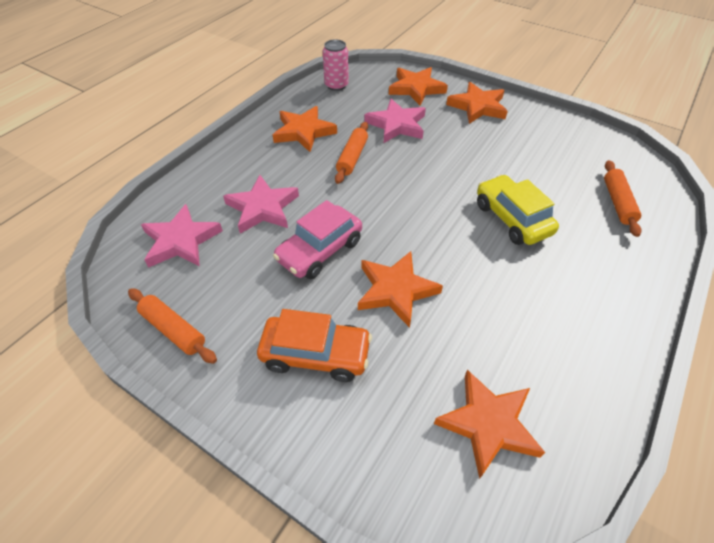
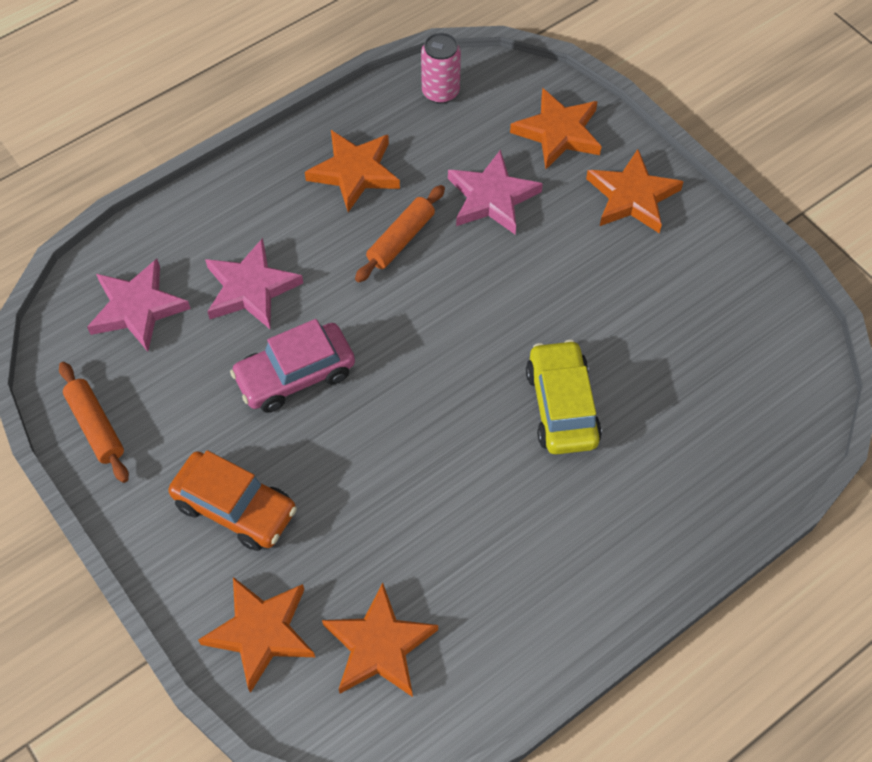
camera: 20 degrees right, 10 degrees up
(395, 290) = (360, 459): orange star -> orange star (261, 632)
(617, 202) = (723, 427): orange rolling pin -> none

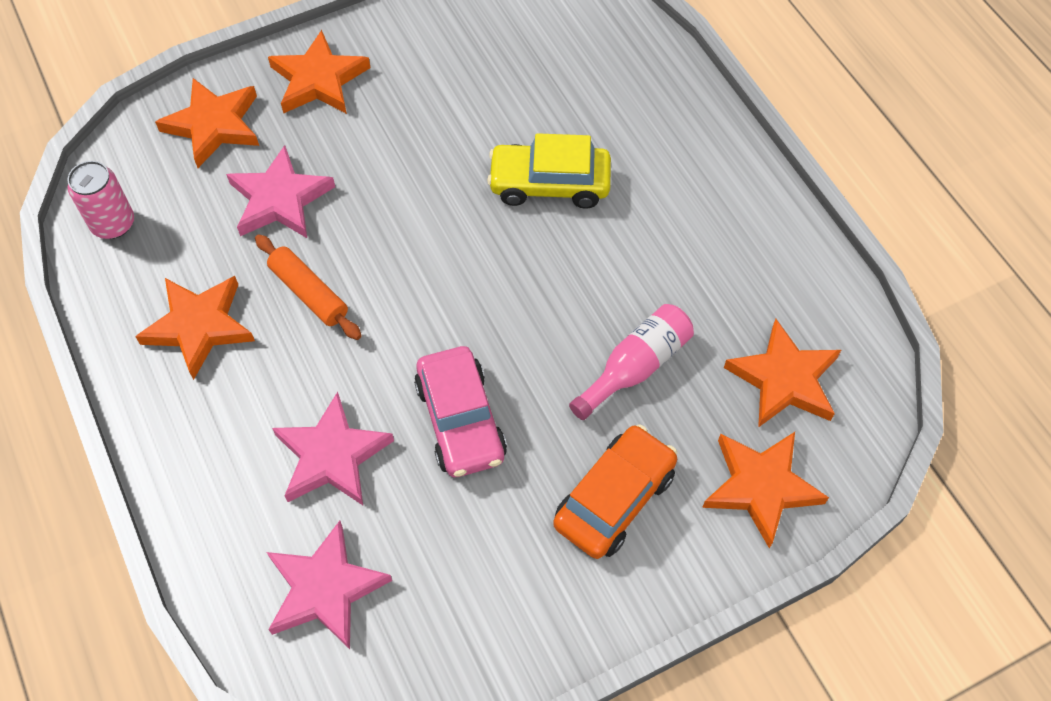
camera: 80 degrees left, 0 degrees up
(96, 426) = (483, 648): orange rolling pin -> none
(371, 508) = (635, 367): none -> pink bottle

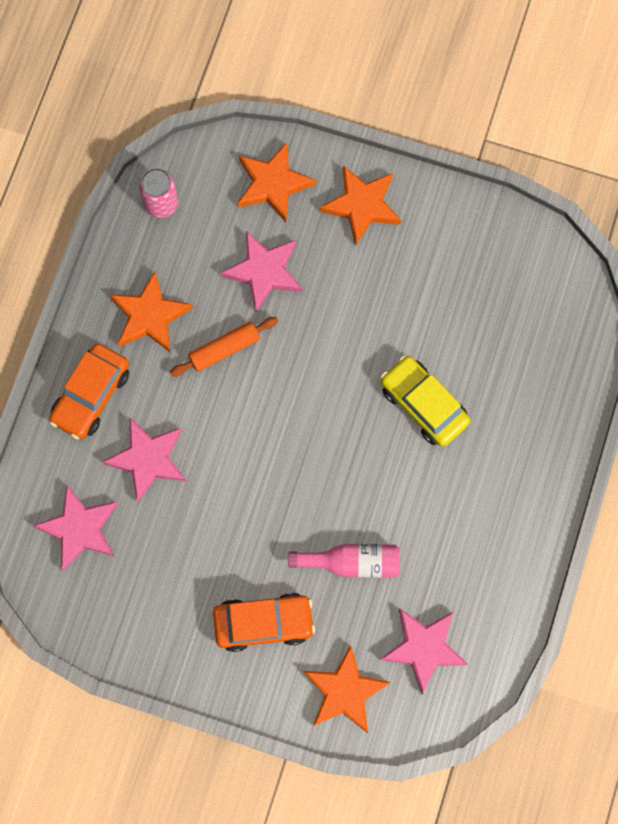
camera: 45 degrees right, 15 degrees up
(207, 449) = (91, 395): none -> orange car
(309, 293) = (224, 349): orange rolling pin -> orange rolling pin turned 60 degrees clockwise
(461, 420) = (230, 503): pink car -> none
(784, 379) = (424, 648): orange star -> pink star

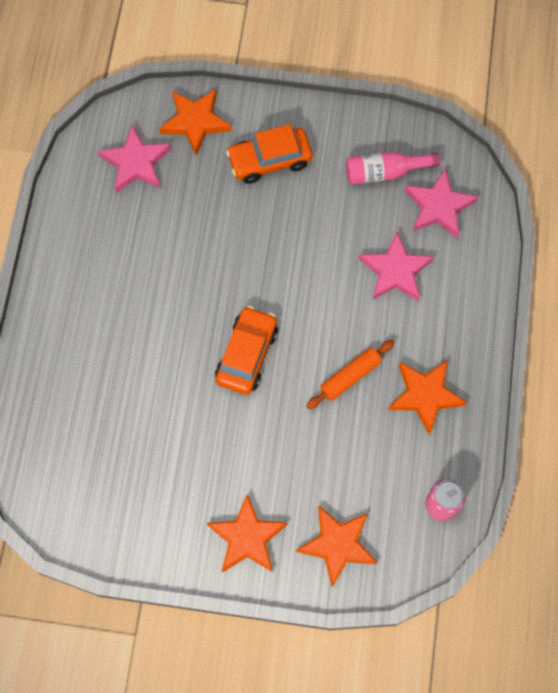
camera: 170 degrees right, 5 degrees down
(91, 395) = (459, 316): orange car -> orange car (247, 355)
(264, 272) = (329, 455): pink star -> none
(352, 562) = (205, 217): pink bottle -> pink bottle (385, 172)
(423, 404) = (162, 357): yellow car -> none

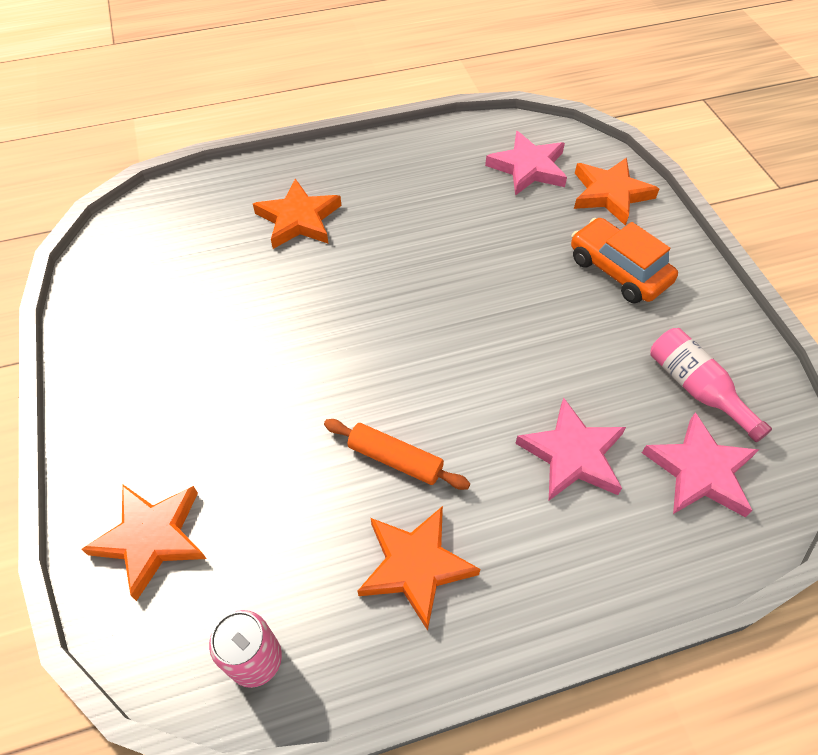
camera: 65 degrees right, 15 degrees down
(247, 355) = (367, 340): orange car -> none
(247, 537) = (132, 429): orange star -> orange star (298, 219)

